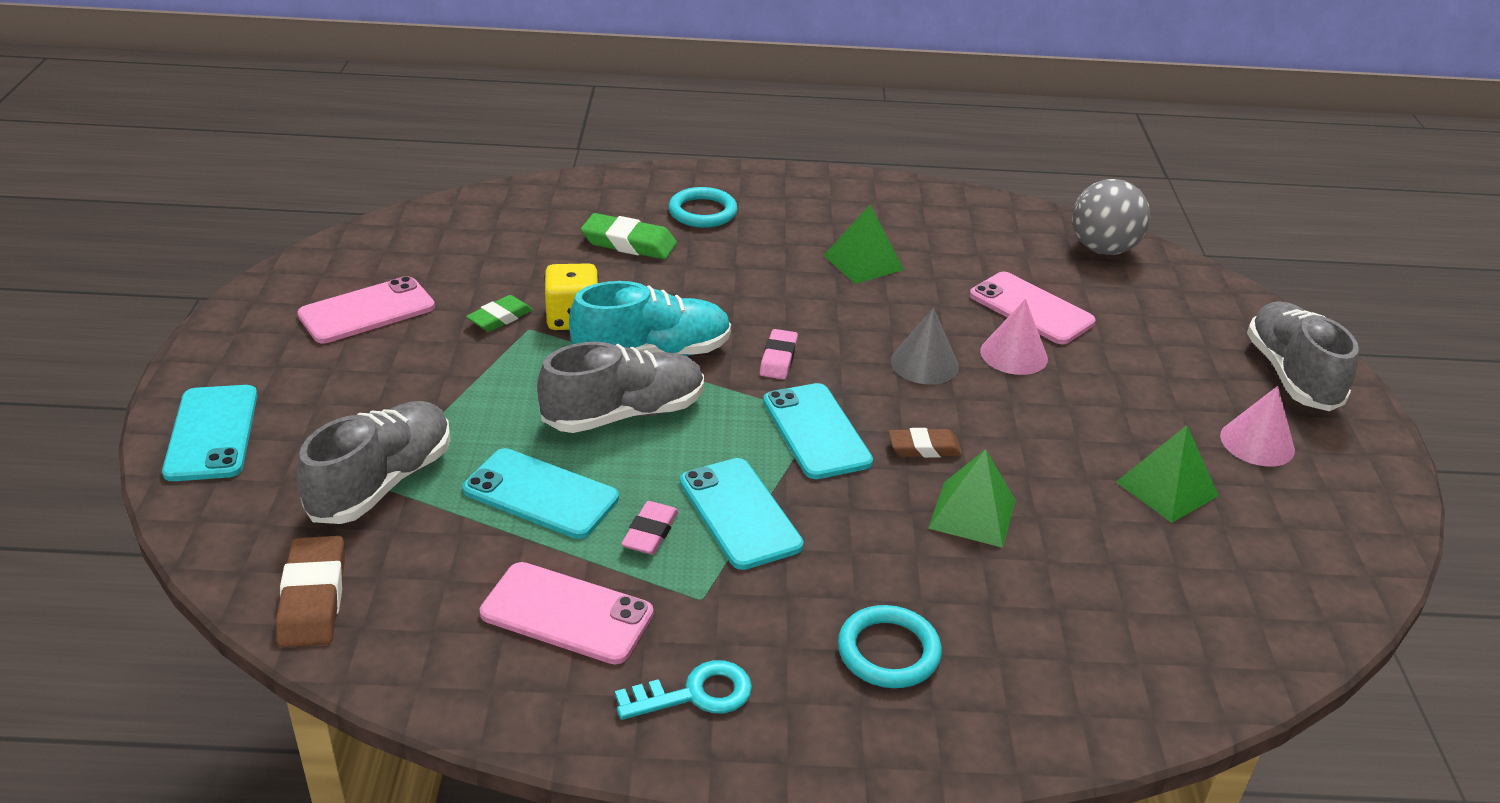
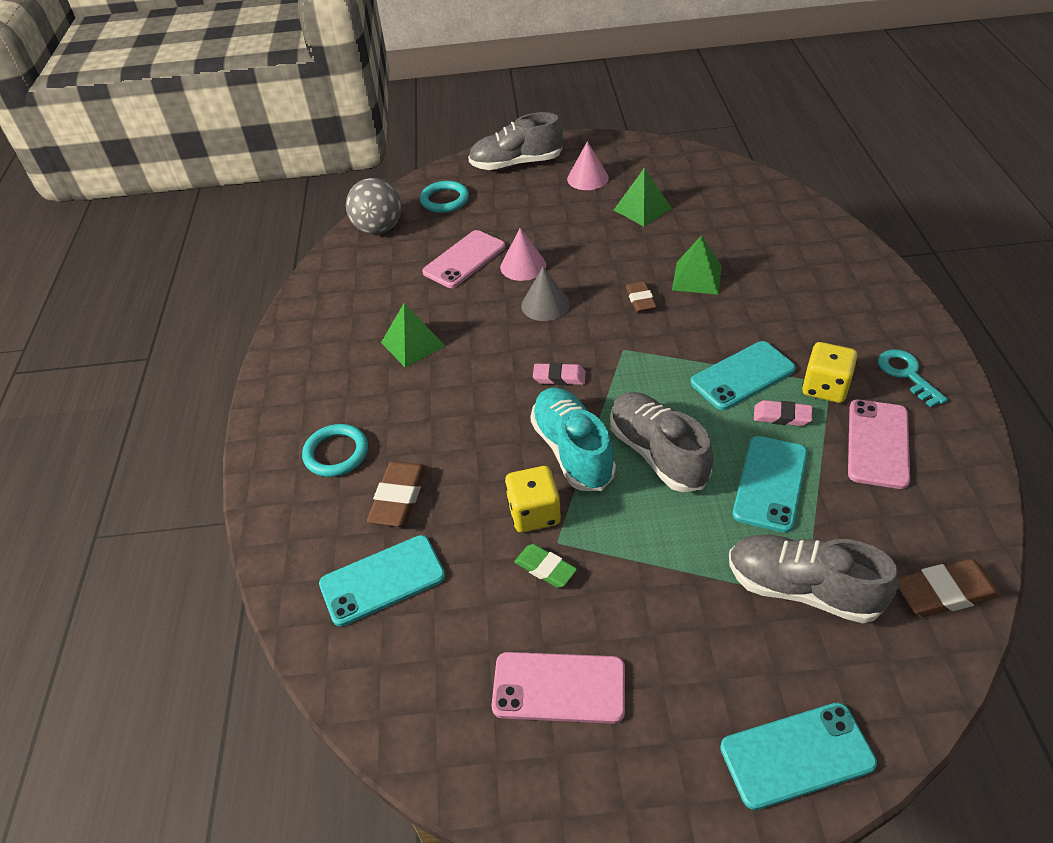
camera: 90 degrees left, 10 degrees up
(367, 311) = (559, 688): pink phone -> pink phone turned 45 degrees counterclockwise
(629, 243) = (398, 497): green eraser -> brown eraser
(692, 591) = (825, 388): none -> yellow dice
(816, 431) = (641, 349): turquoise phone -> turquoise phone (382, 580)
(888, 651) = (829, 303): turquoise ring -> turquoise ring (445, 200)

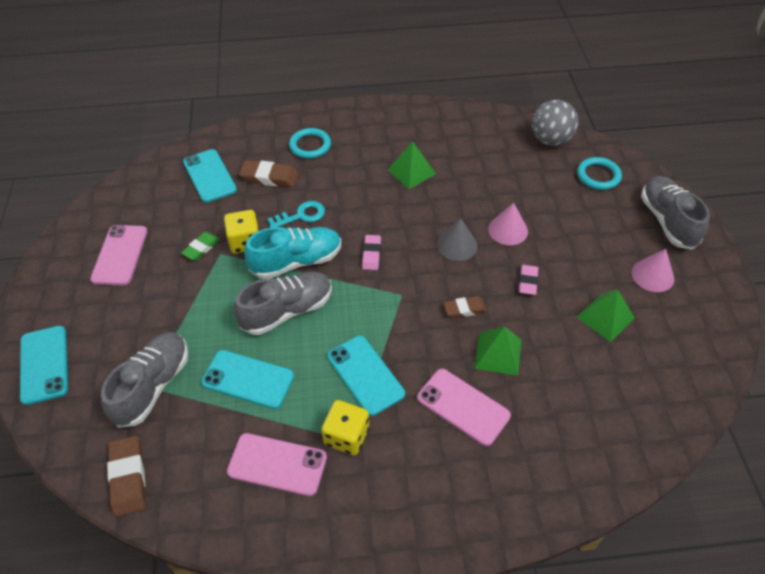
camera: 85 degrees right, 5 degrees up
(464, 259) = (514, 193): pink phone -> pink phone (463, 407)
(782, 416) = (316, 397): pink eraser -> pink eraser (528, 281)
(907, 374) = (359, 510): turquoise key -> turquoise key (301, 215)

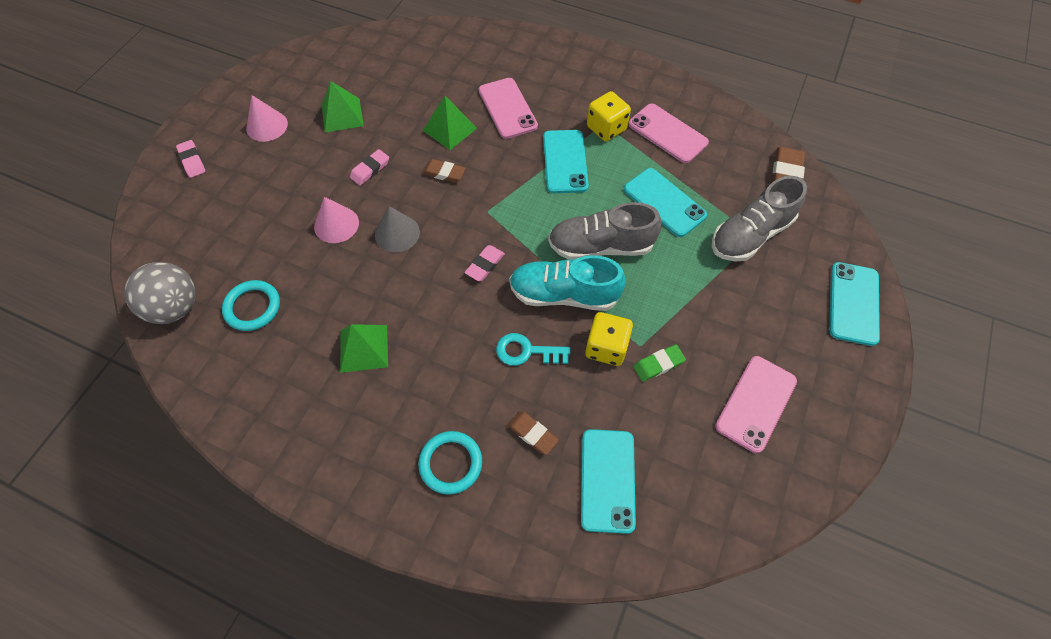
camera: 150 degrees left, 10 degrees up
(269, 177) = (532, 434): brown eraser -> brown eraser, size x0.66
(598, 176) = (187, 237): turquoise ring -> turquoise ring (252, 307)
(667, 221) = (192, 161): grey shoe -> pink eraser

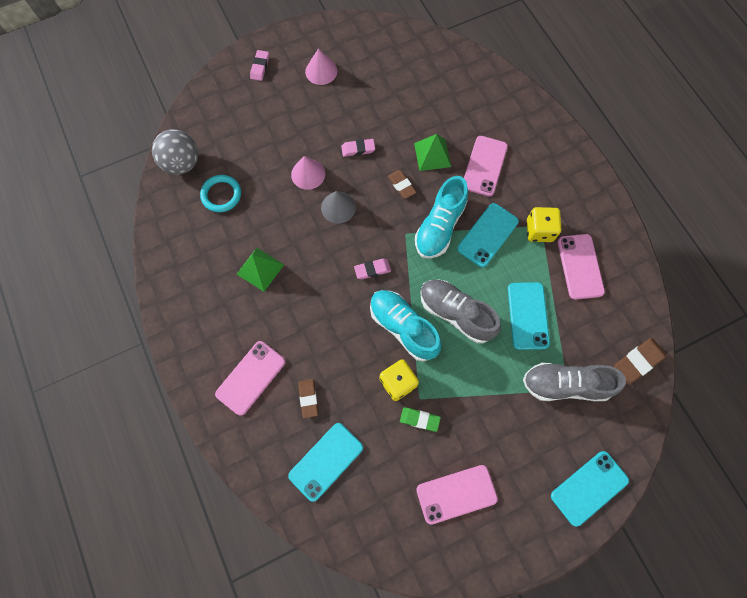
camera: 40 degrees right, 10 degrees up
(342, 115) = (373, 95): green pyramid -> none
(451, 463) = (250, 377): turquoise ring -> pink phone
(514, 184) = (439, 227): none -> turquoise shoe
(526, 351) = (349, 346): turquoise key -> none

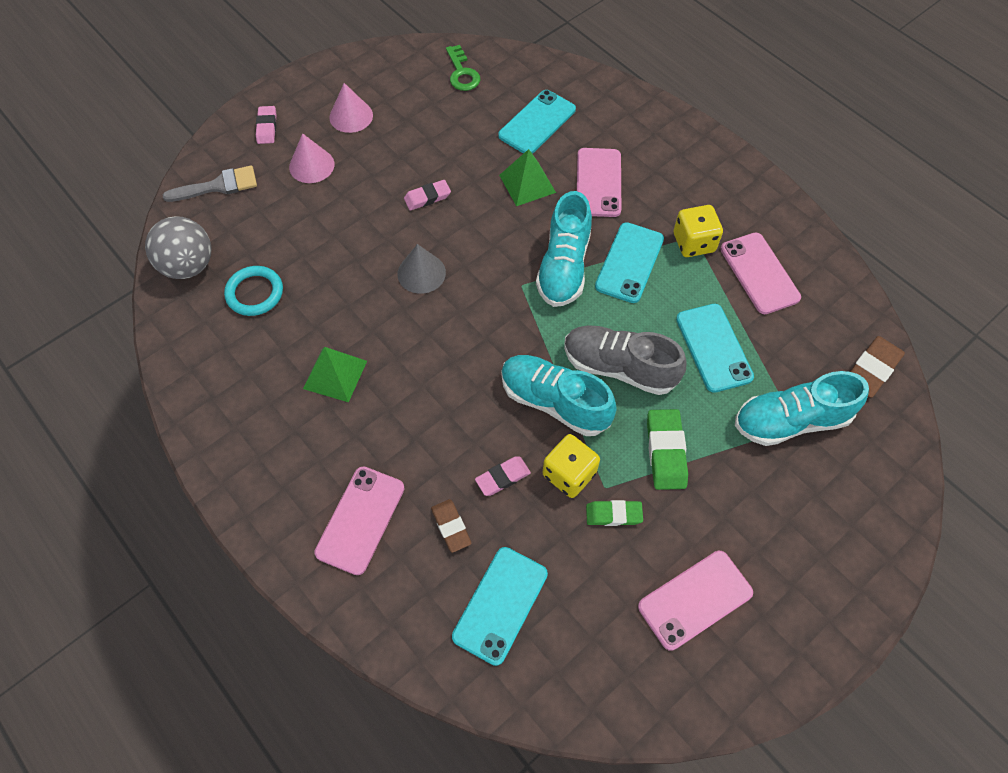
camera: 15 degrees left, 10 degrees down
(216, 106) = (218, 186): none -> grey brush
(308, 174) = (368, 241): pink cone -> pink cone (311, 165)
(372, 270) = (491, 339): pink eraser -> pink eraser (502, 477)
(401, 185) = (498, 228): brown eraser -> none
(410, 53) = (462, 73): none -> green key
(469, 384) = (666, 451): none -> green eraser
(565, 384) = (791, 420): grey shoe -> turquoise shoe
(589, 488) = (867, 543): turquoise phone -> turquoise phone (537, 122)

